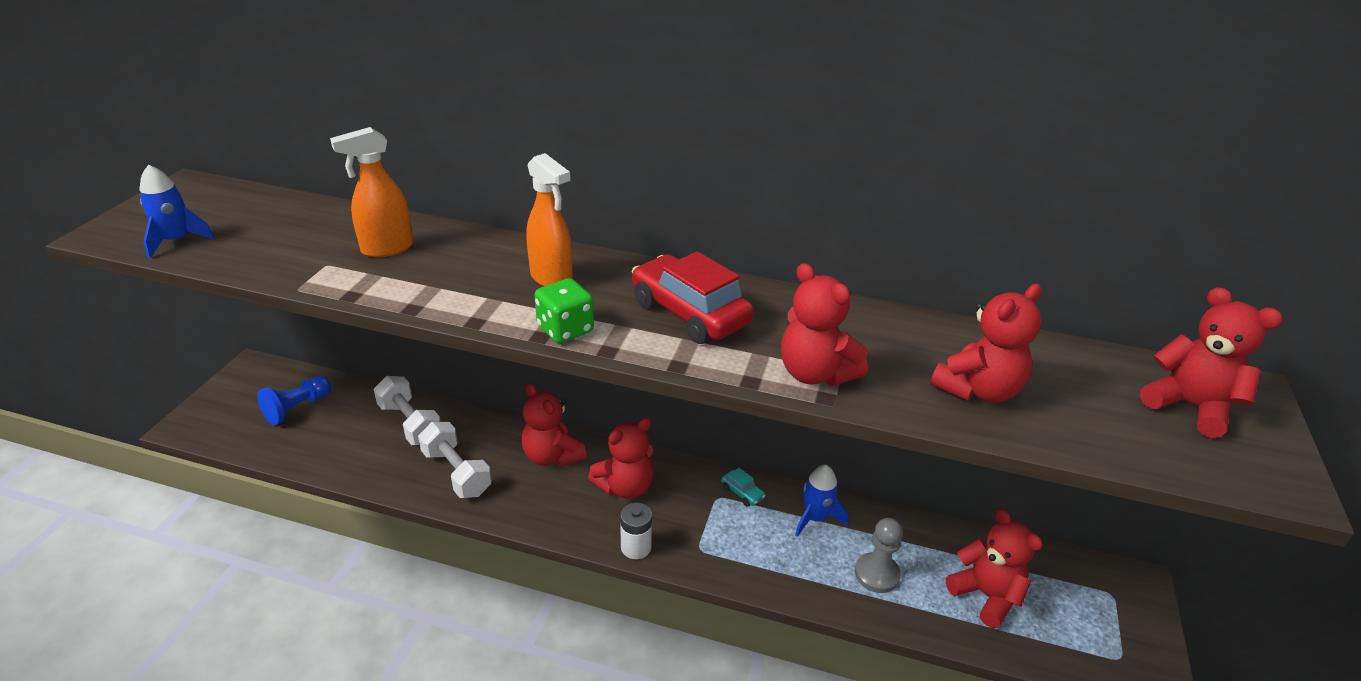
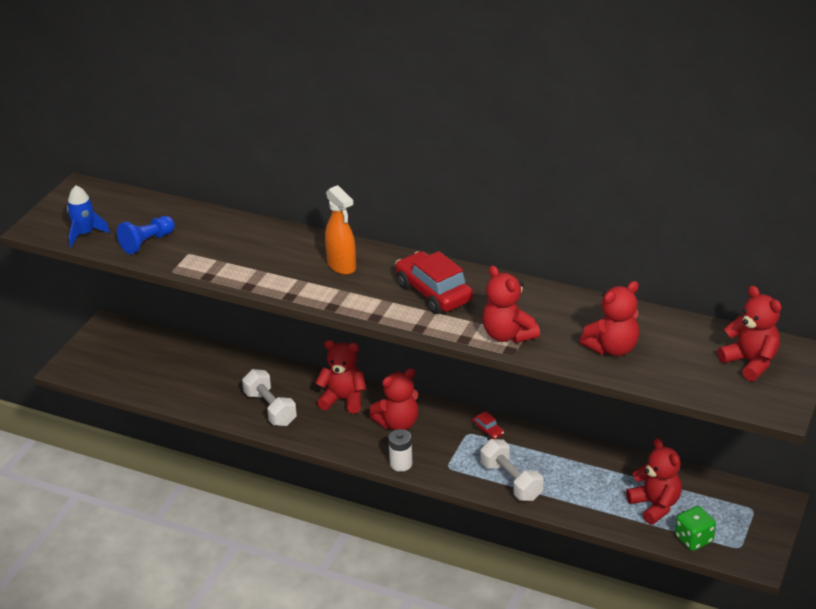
camera: 10 degrees right, 0 degrees up
(297, 408) = (146, 358): blue pawn -> blue pawn (147, 242)
(386, 249) = (228, 241): orange spray bottle -> none
(410, 423) = (234, 372): white dumbbell -> white dumbbell (511, 481)
(552, 456) = (343, 399): red teddy bear -> red teddy bear turned 135 degrees clockwise
(565, 329) = (348, 302): green dice -> green dice (693, 539)
(742, 493) = (488, 431): turquoise car -> red car
(815, 518) = (540, 450): blue rocket -> none
(877, 574) = (577, 488): grey pawn -> none

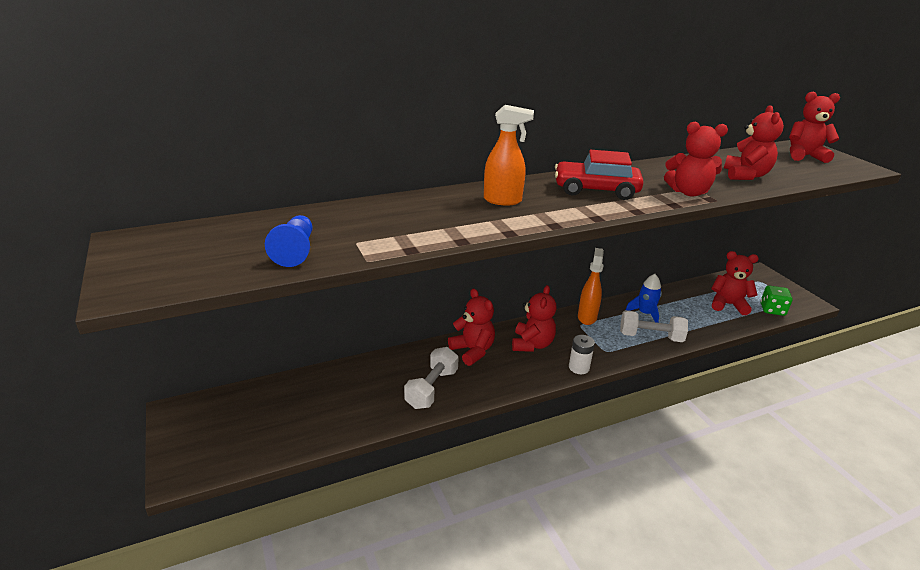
camera: 50 degrees left, 5 degrees down
(85, 234) = (204, 272): blue rocket -> blue rocket (645, 313)
(270, 409) = (432, 388): white dumbbell -> white dumbbell turned 75 degrees counterclockwise
(343, 399) = (472, 351): red teddy bear -> red teddy bear turned 90 degrees clockwise
(488, 431) = (587, 317): red car -> orange spray bottle

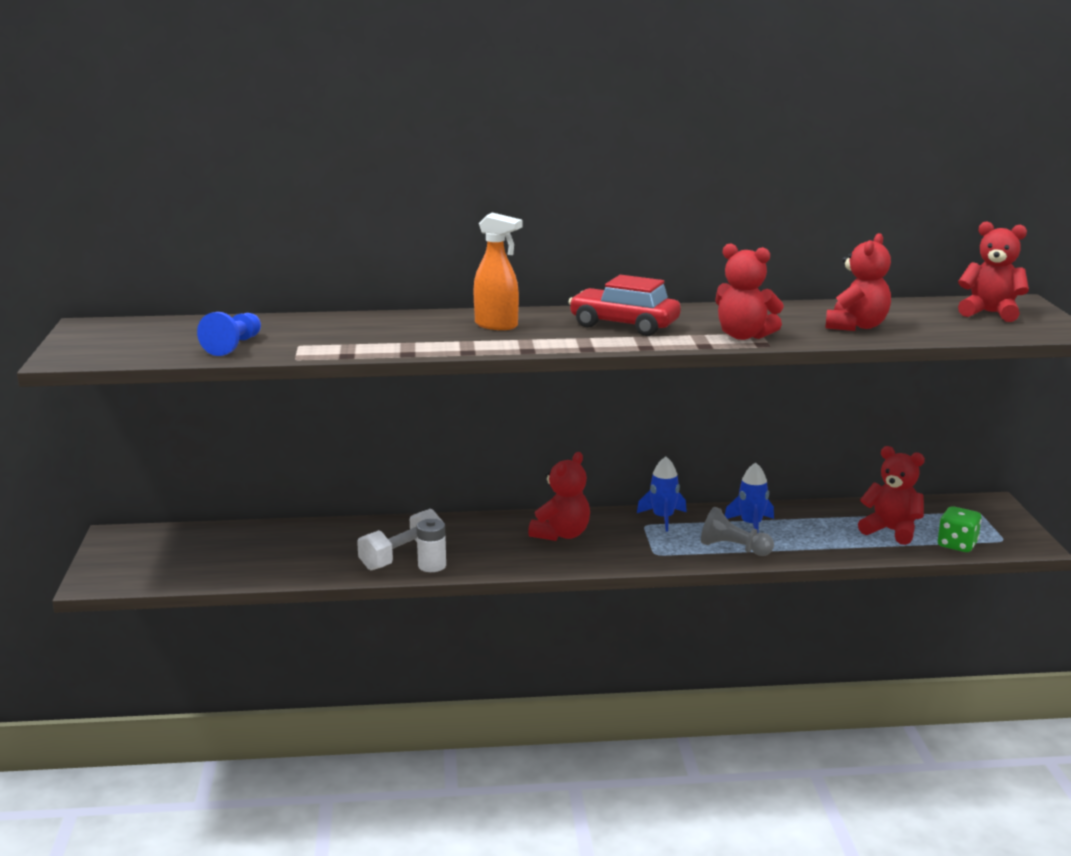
camera: 20 degrees right, 10 degrees down
(472, 351) = (479, 531): red teddy bear -> none
(579, 367) = (602, 563): white battery -> white battery (432, 566)
(587, 317) = (663, 518): orange spray bottle -> blue rocket
(650, 337) = (733, 548): white dumbbell -> grey pawn

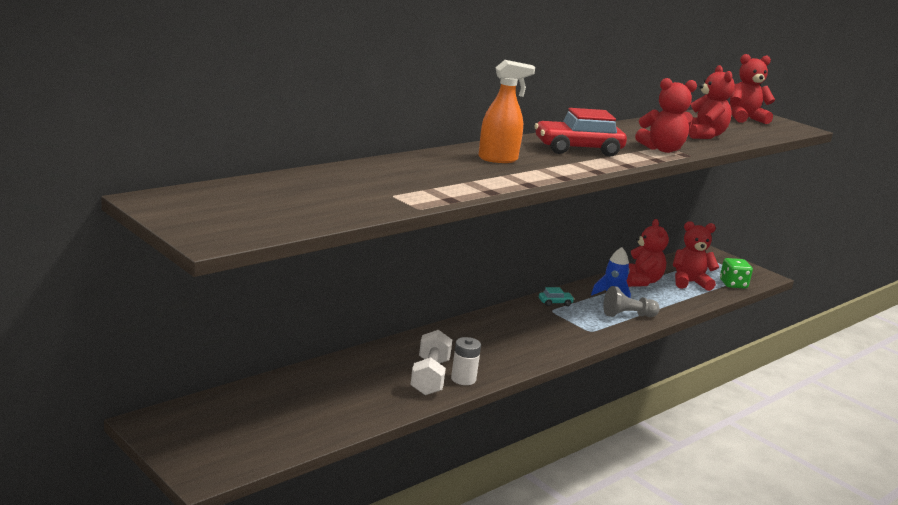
camera: 40 degrees left, 0 degrees up
(234, 346) = (341, 203): blue pawn -> none
(561, 534) = (512, 331): red teddy bear -> red teddy bear (641, 281)
(663, 518) = (555, 303): blue rocket -> turquoise car

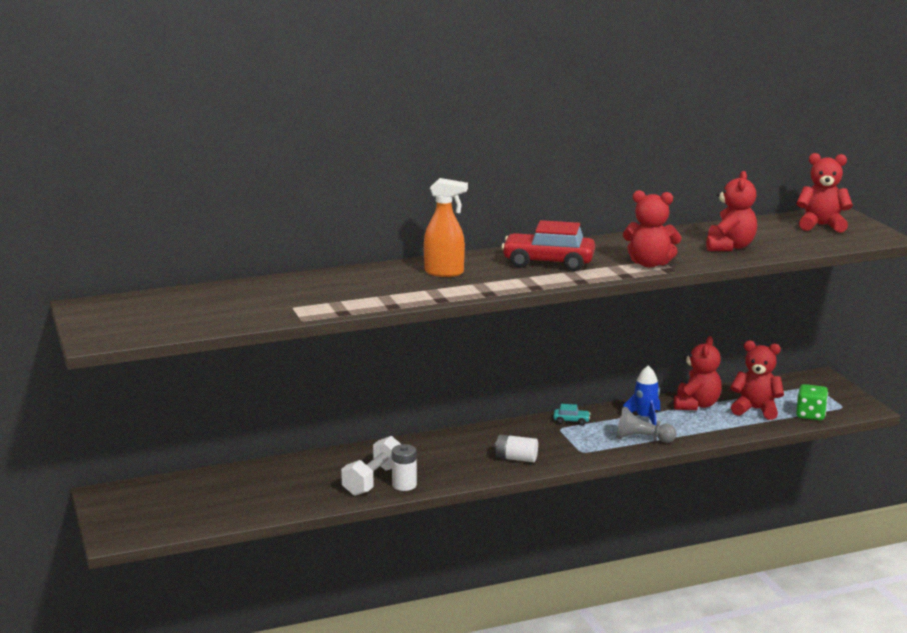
camera: 25 degrees right, 0 degrees up
(540, 342) = (516, 458): none -> white battery

